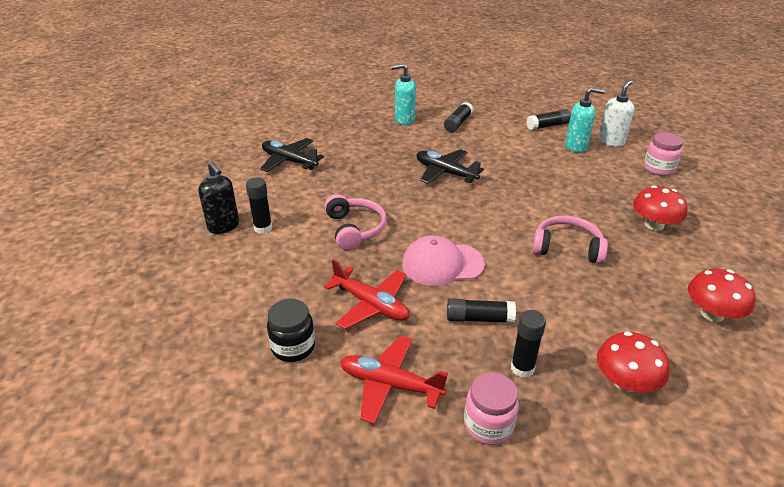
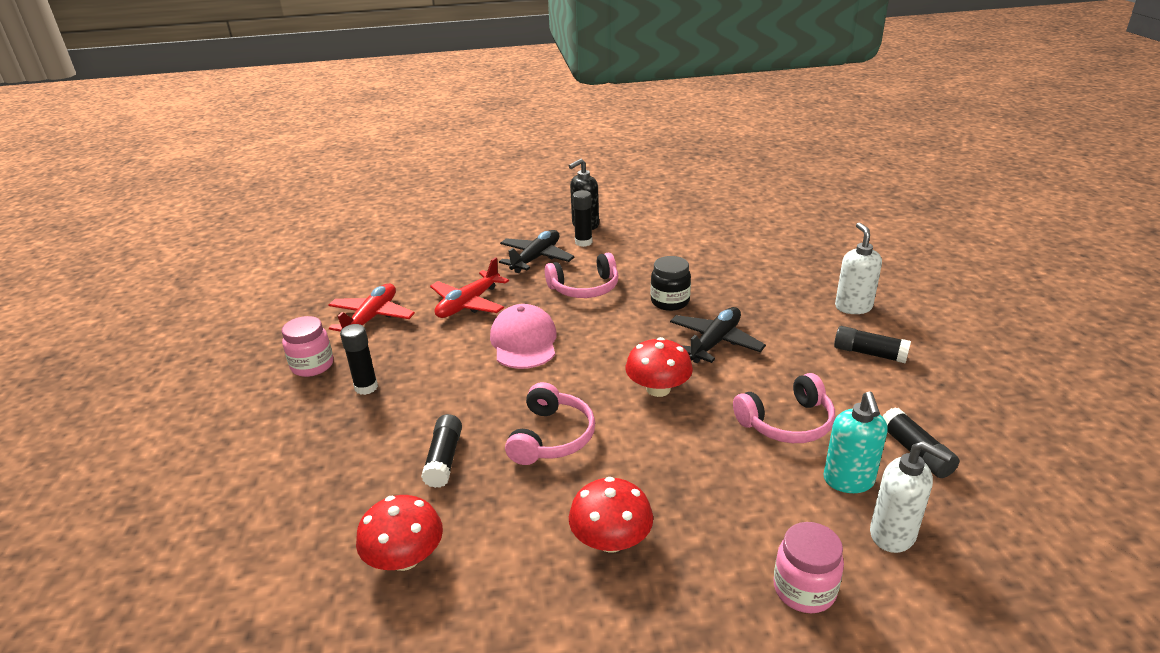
camera: 90 degrees right, 5 degrees down
(289, 161) = (710, 241): black plane -> black plane (536, 258)
(293, 347) = (425, 273): black jar -> black jar (670, 302)
(404, 120) = (853, 307): turquoise soap dispenser -> white soap dispenser
(479, 318) = (437, 364): black glue stick -> black glue stick (444, 459)
(531, 157) = (787, 423): none -> pink headphones
(625, 382) = (325, 454): red mushroom -> red mushroom (658, 389)

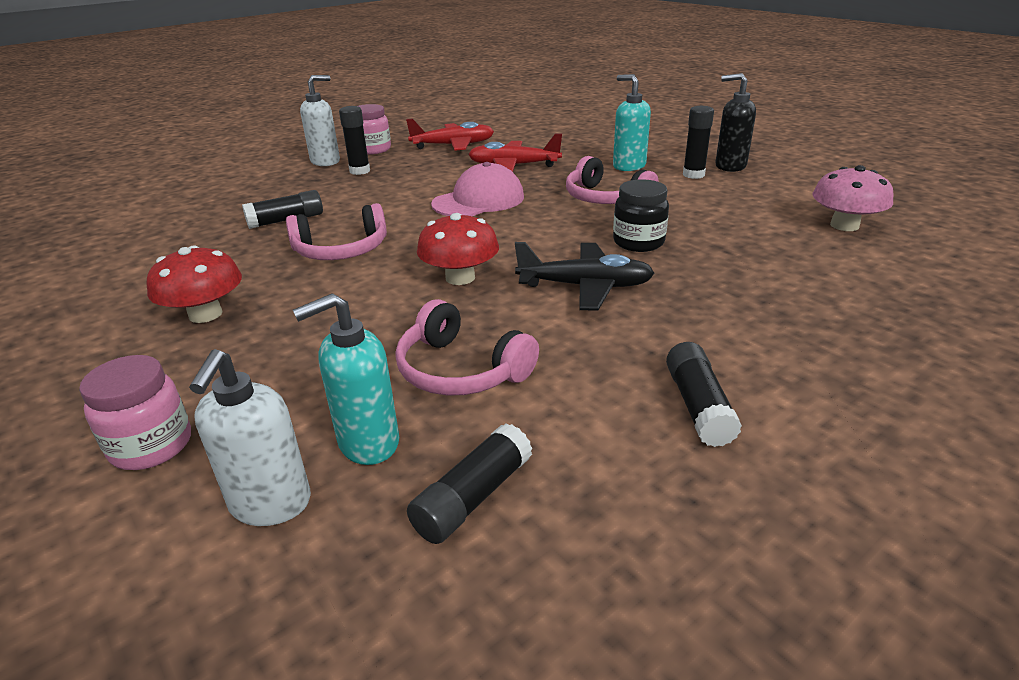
camera: 60 degrees right, 0 degrees up
(405, 558) = (164, 241): red mushroom -> none
(536, 258) = (628, 166): black plane -> turquoise soap dispenser
(712, 231) = (844, 225): none -> pink mushroom
(853, 307) = (814, 367): white soap dispenser -> white soap dispenser (326, 161)

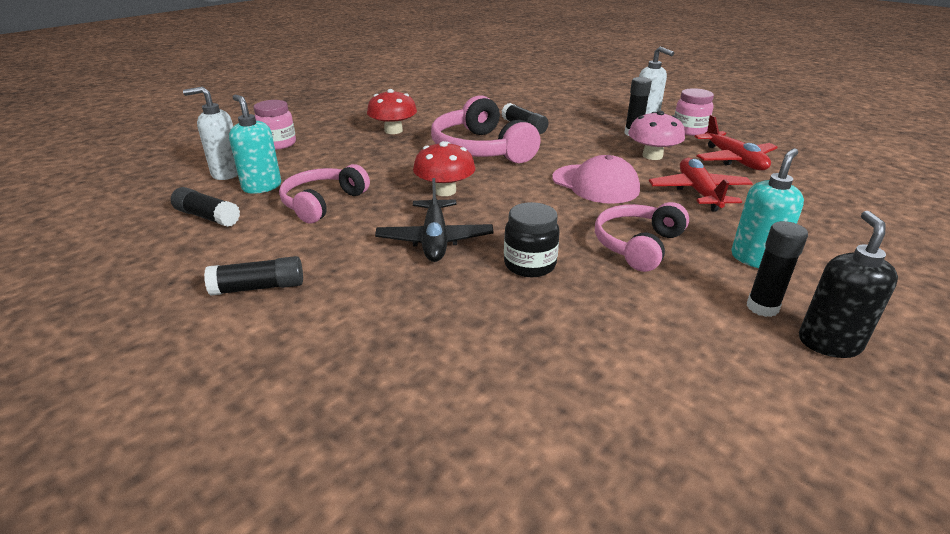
camera: 80 degrees right, 0 degrees up
(341, 250) = (481, 149): pink headphones -> pink headphones, size x1.51
(844, 225) = (642, 435): pink mushroom -> pink mushroom (652, 156)

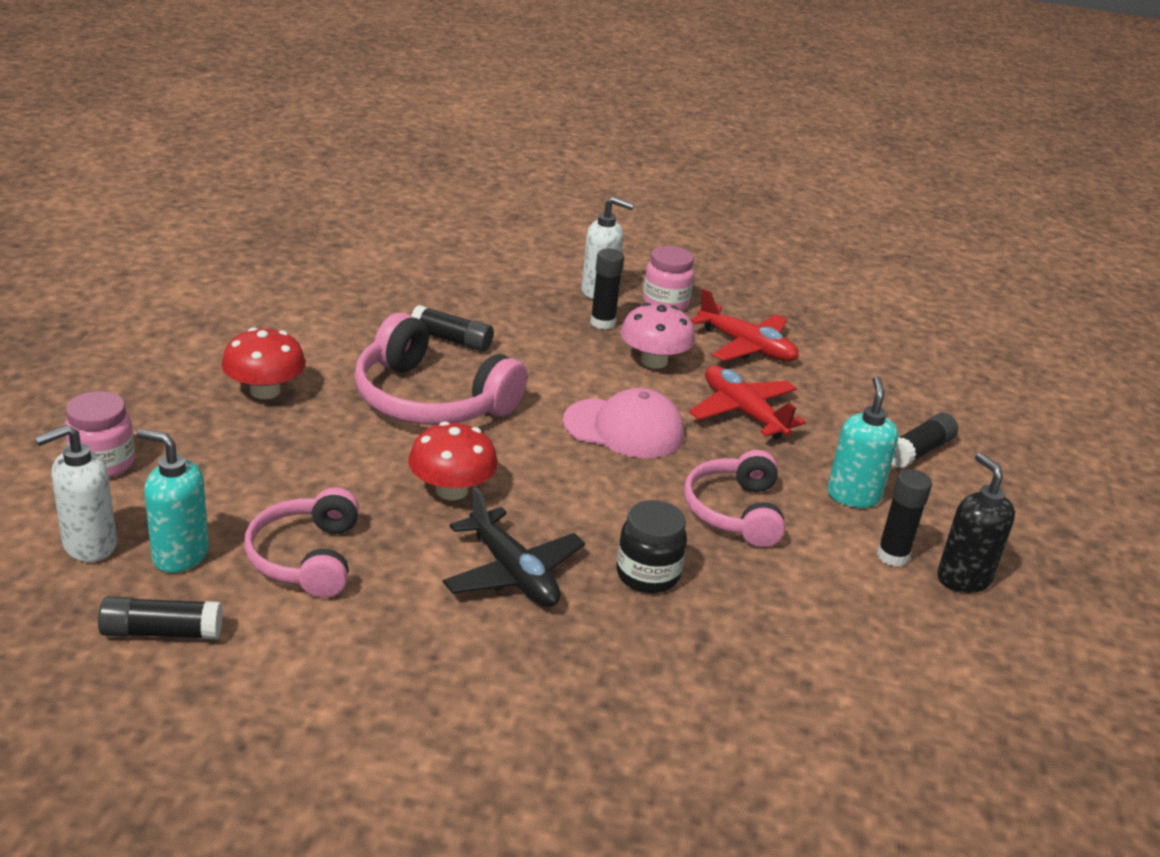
camera: 35 degrees left, 0 degrees up
(259, 287) = (370, 712): black glue stick -> black glue stick (919, 451)

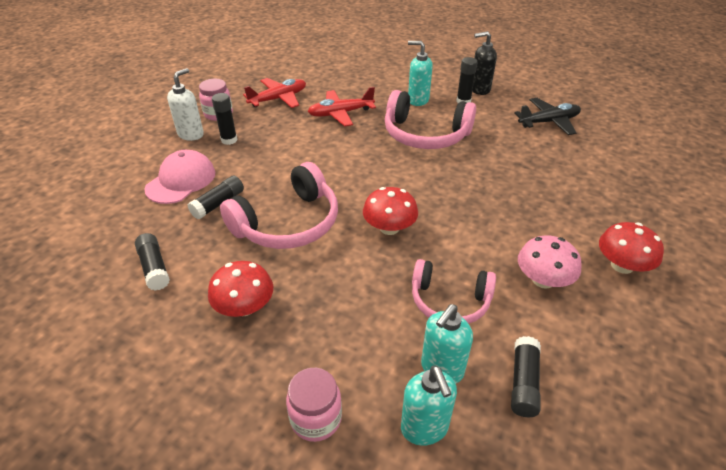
camera: 70 degrees left, 10 degrees up
(89, 545) = (424, 428): white soap dispenser -> turquoise soap dispenser
(438, 767) = (622, 265): none -> red mushroom
(512, 573) = (469, 216): black plane -> black plane (548, 122)
(624, 428) = (344, 153): pink cap -> pink cap (181, 181)
(647, 575) = (473, 171): black jar -> none
(654, 361) = (279, 130): pink mushroom -> pink mushroom (543, 280)
(734, 512) = (425, 134): pink headphones -> pink headphones, size x1.51
(919, 451) = (387, 76): black glue stick -> black glue stick (154, 268)

